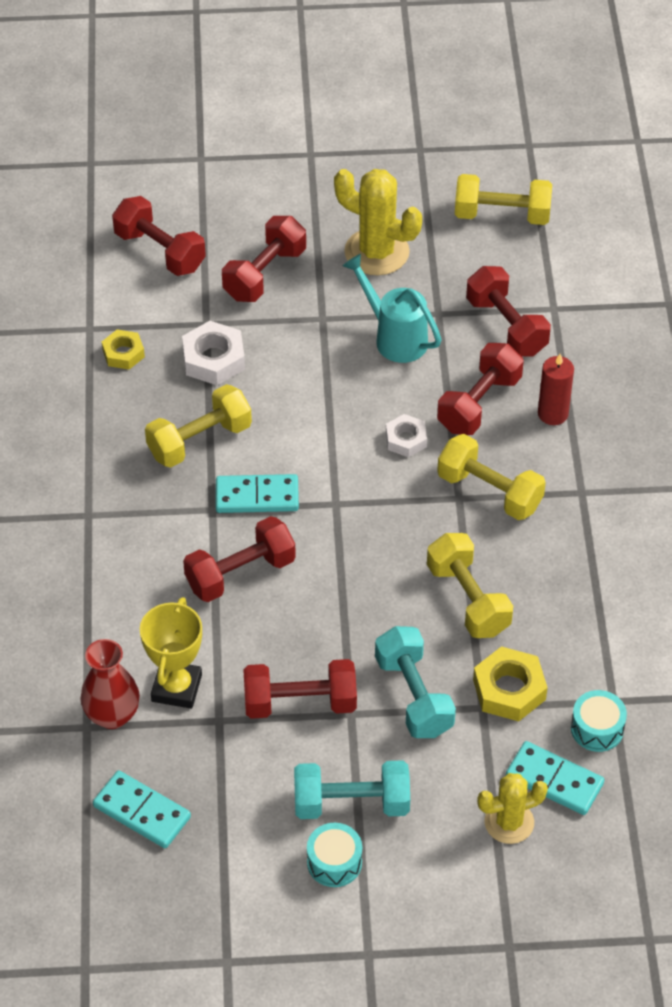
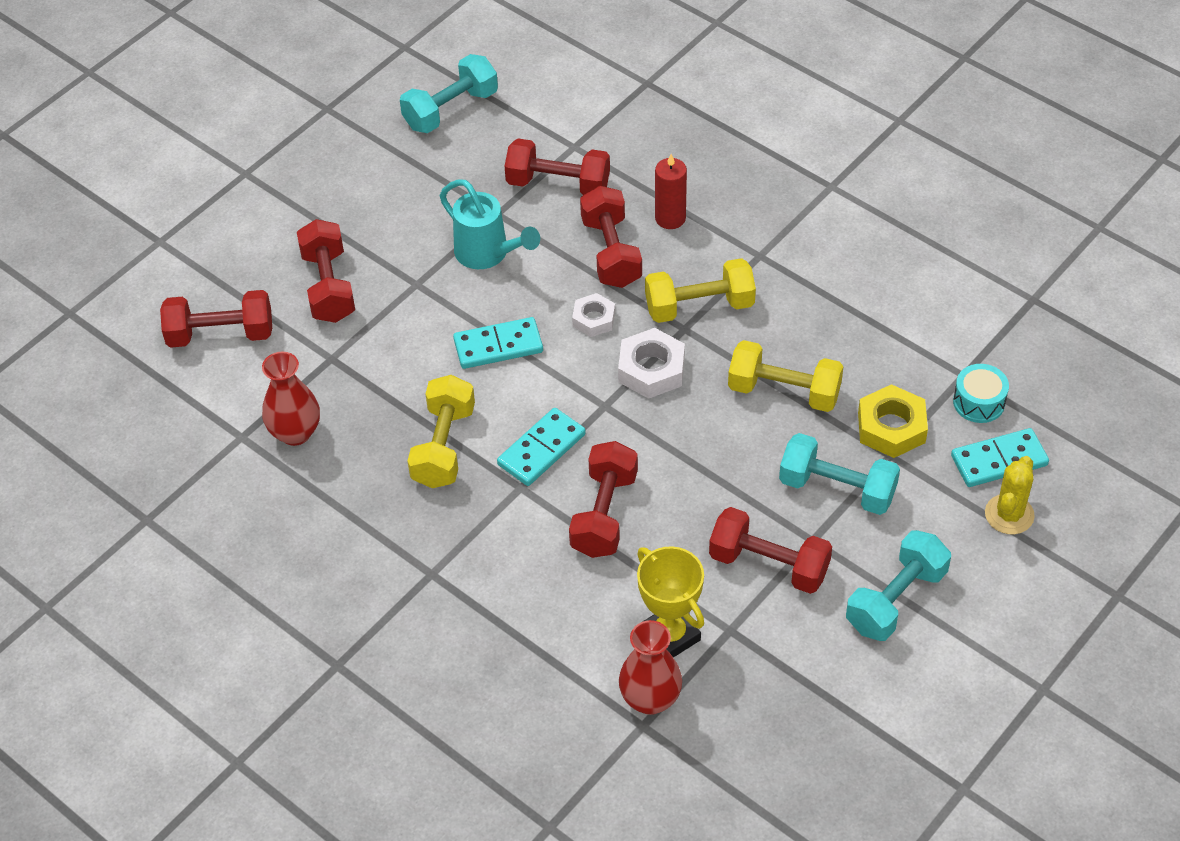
camera: 45 degrees left, 0 degrees up
(123, 353) = (295, 433): yellow nut -> red vase
(141, 812) = (765, 746): turquoise domino -> turquoise domino (498, 346)
(214, 359) = (373, 379): white nut -> white nut (651, 369)
(300, 702) = (769, 565): red dumbbell -> red dumbbell turned 75 degrees clockwise
(334, 862) = (939, 650): turquoise drum -> none
(376, 252) = (393, 205): yellow cactus -> none
(394, 337) = (488, 255): turquoise watering can -> turquoise watering can turned 135 degrees counterclockwise
(502, 215) = (451, 110): yellow dumbbell -> turquoise dumbbell

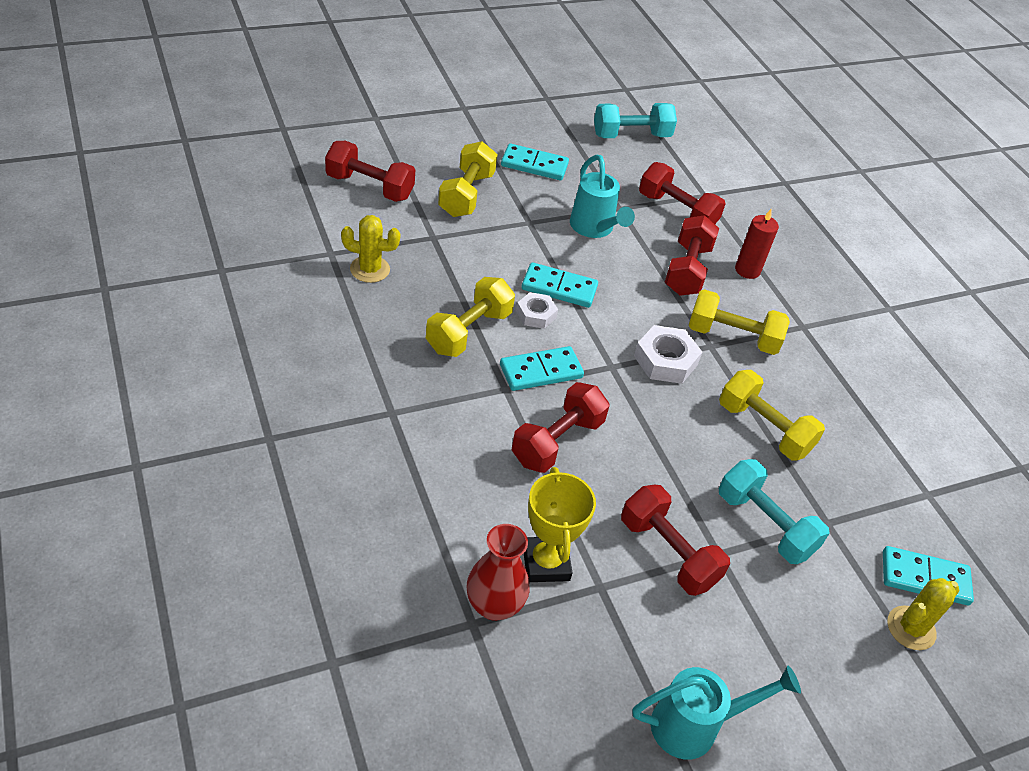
camera: 20 degrees right, 5 degrees down
(295, 433) = (370, 269): red vase -> yellow cactus
(328, 286) = (466, 194): red dumbbell -> yellow dumbbell
(373, 208) = (534, 165): none -> turquoise domino
(594, 319) = (644, 306): white nut -> white nut (536, 314)
(879, 702) = (695, 726): none -> turquoise watering can
(891, 427) = (840, 502): yellow nut -> none
(896, 600) = (764, 644): turquoise dumbbell -> none
(979, 402) = (931, 522): turquoise drum -> none

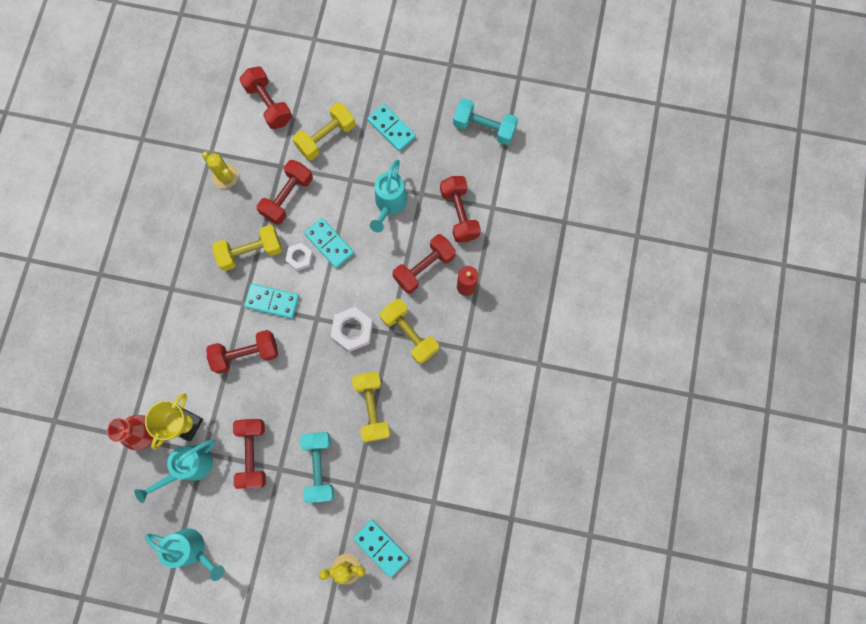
camera: 40 degrees right, 30 degrees up
(468, 262) = (287, 197): none -> red dumbbell
(596, 616) = (189, 467): none -> turquoise watering can

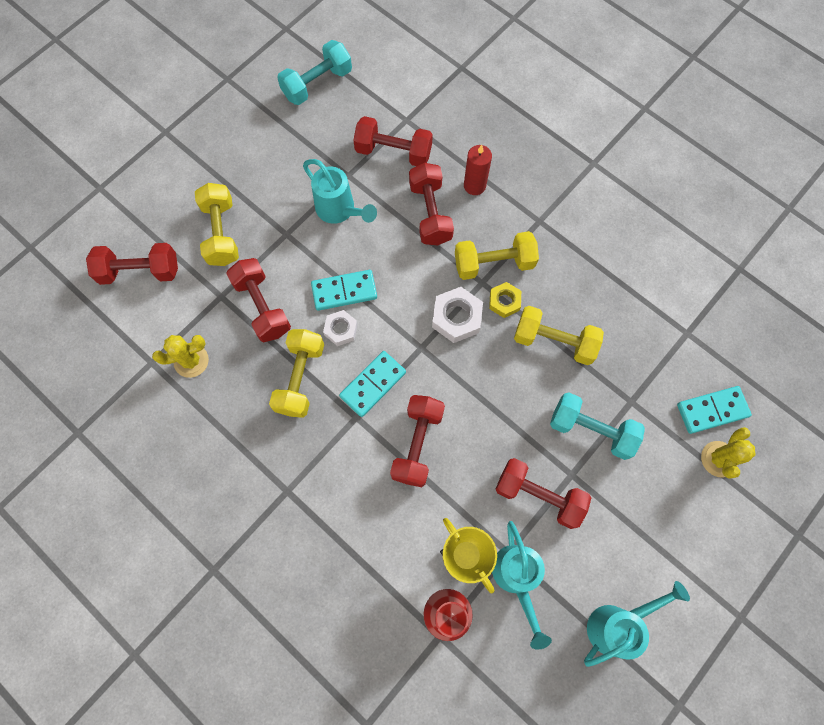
camera: 60 degrees left, 5 degrees down
(383, 357) = (504, 302): none -> yellow nut
(391, 129) = (257, 166): turquoise domino -> none

